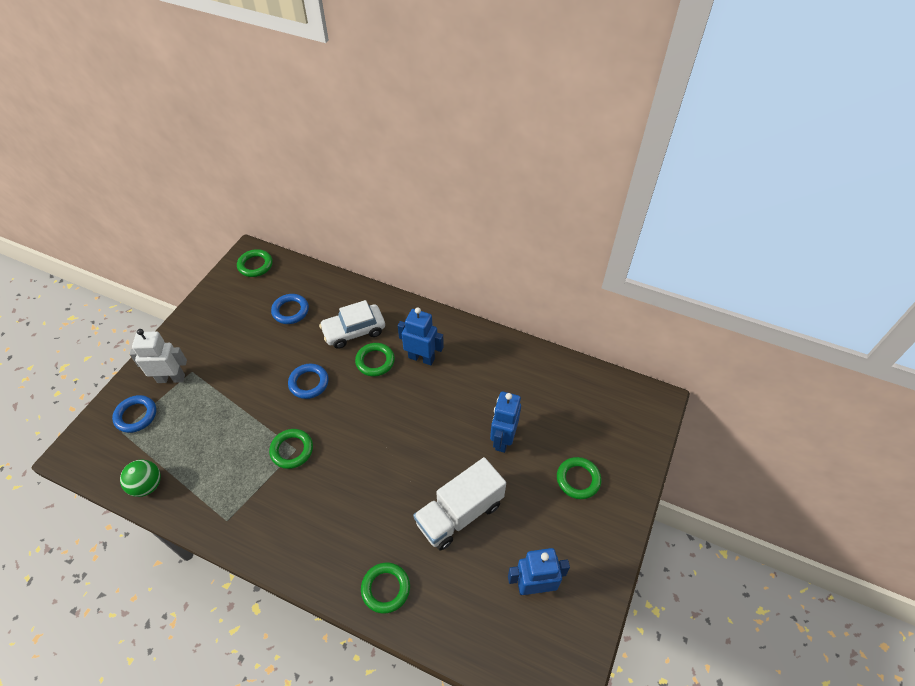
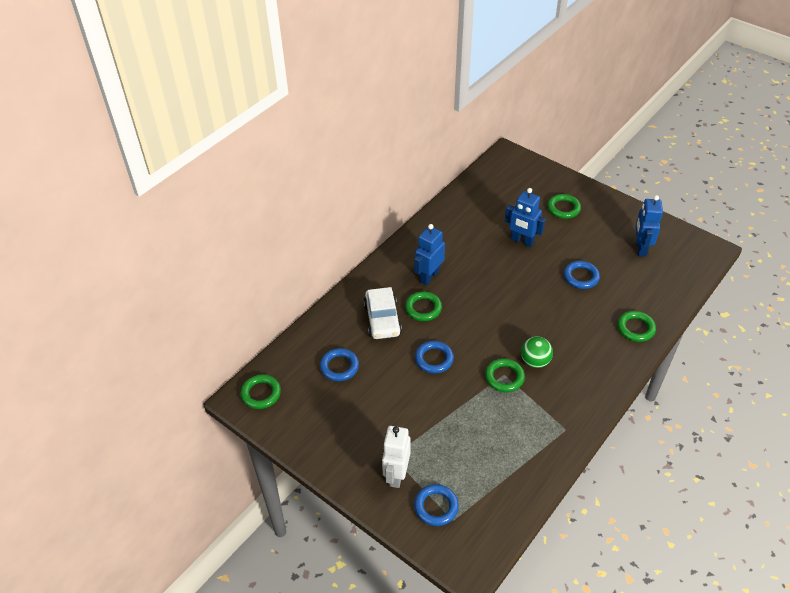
camera: 75 degrees left, 5 degrees down
(147, 485) = (520, 493): green ball -> green ball (535, 361)
(459, 513) = (581, 277): white truck -> blue ring

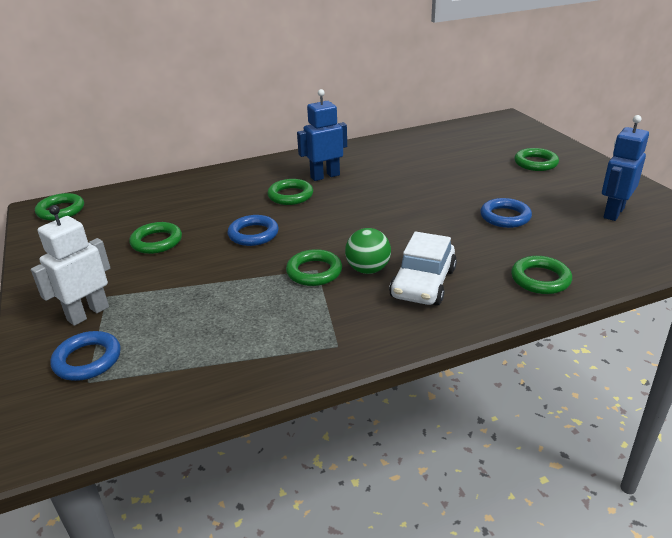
camera: 30 degrees right, 15 degrees down
(339, 367) = (154, 213): blue ring -> none
(373, 394) = (156, 242): none -> green ring
(382, 319) = (240, 193): white car -> white car (423, 283)
(522, 241) = (459, 175): blue robot -> none

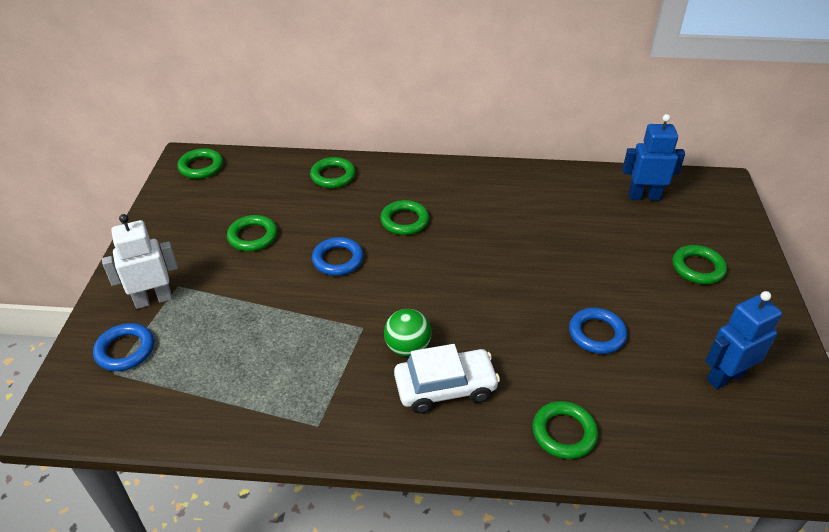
camera: 25 degrees right, 10 degrees up
(314, 272) = (358, 329): green ring -> green ring (333, 176)
(325, 176) = (456, 205): blue robot -> blue robot (644, 196)
(423, 283) = (445, 387): white car -> white car turned 150 degrees counterclockwise

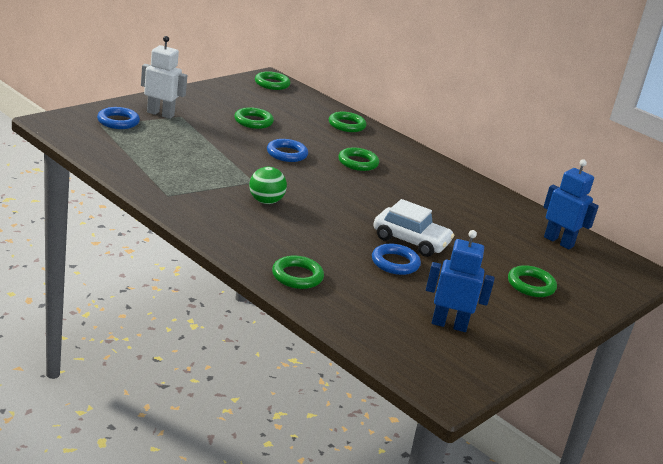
camera: 35 degrees right, 15 degrees down
(445, 387) = (260, 224): white car -> white car (410, 241)

